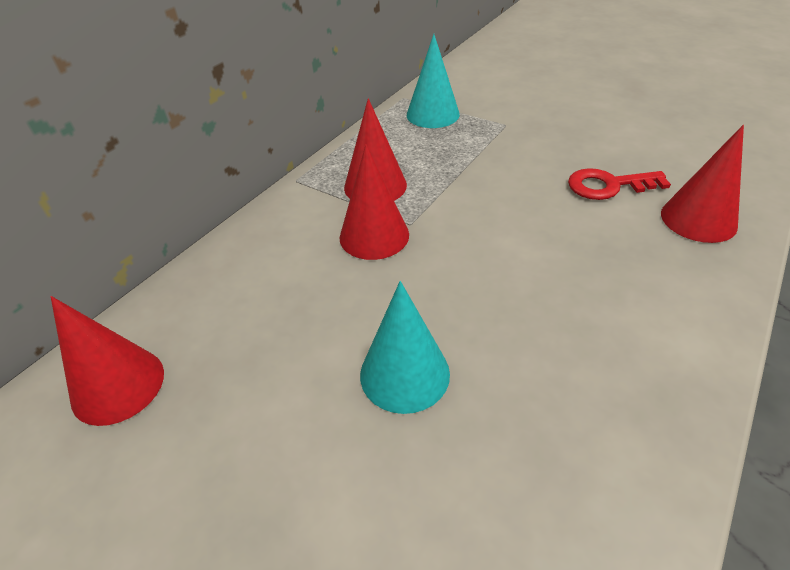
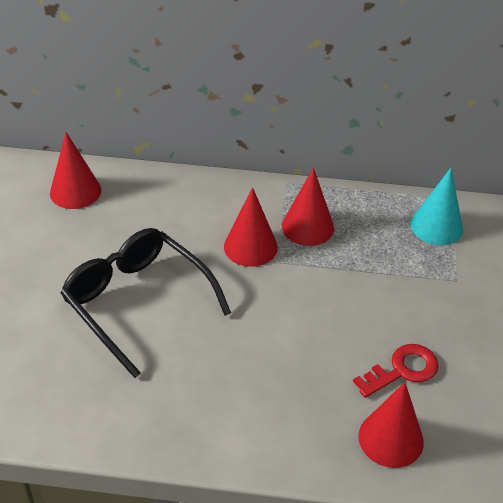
camera: 60 degrees right, 0 degrees up
(404, 374) = (138, 303): turquoise cone -> black glasses
(608, 185) = (402, 370): red key -> red key turned 90 degrees clockwise

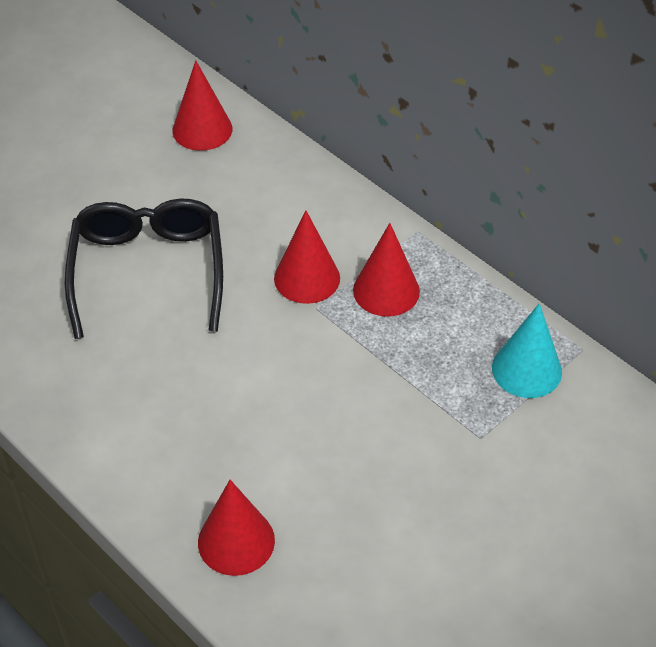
camera: 40 degrees right, 5 degrees up
(402, 370) = (319, 488): red key -> none

